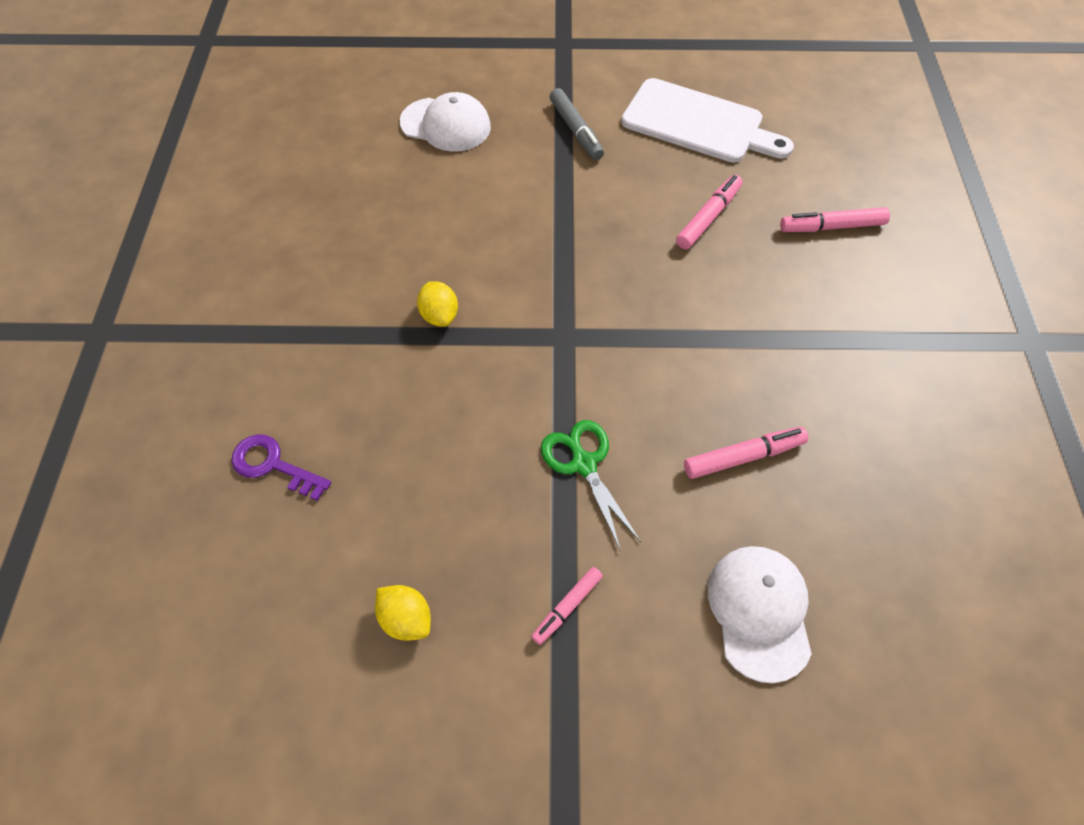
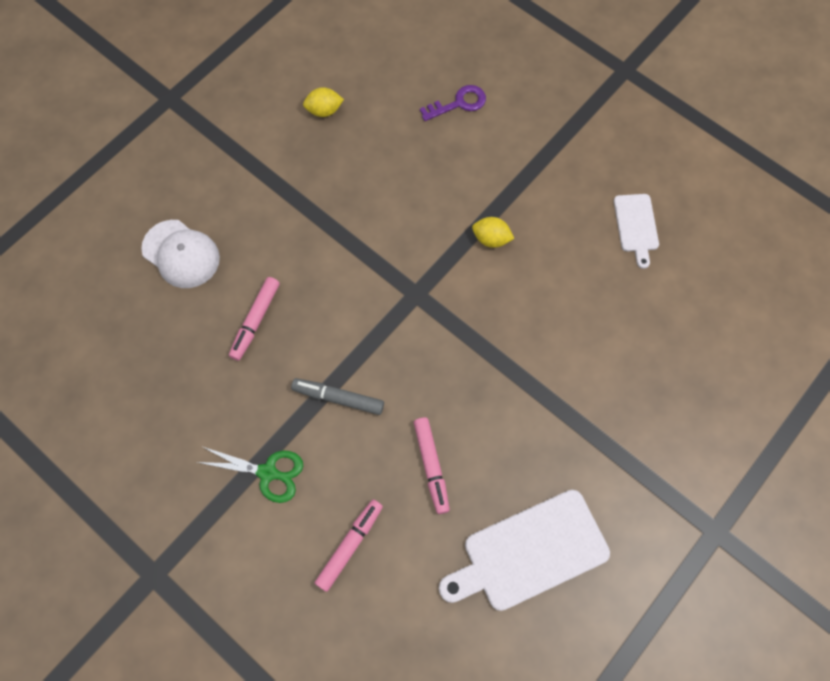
camera: 130 degrees right, 10 degrees up
(320, 215) = (636, 226): none -> white cutting board
(446, 125) = (672, 362): white cap -> none
(567, 607) = (265, 176): pink marker -> none
(576, 131) = (594, 450): grey marker -> grey marker (338, 398)
(584, 464) = (327, 240): green scissors -> green scissors (267, 473)

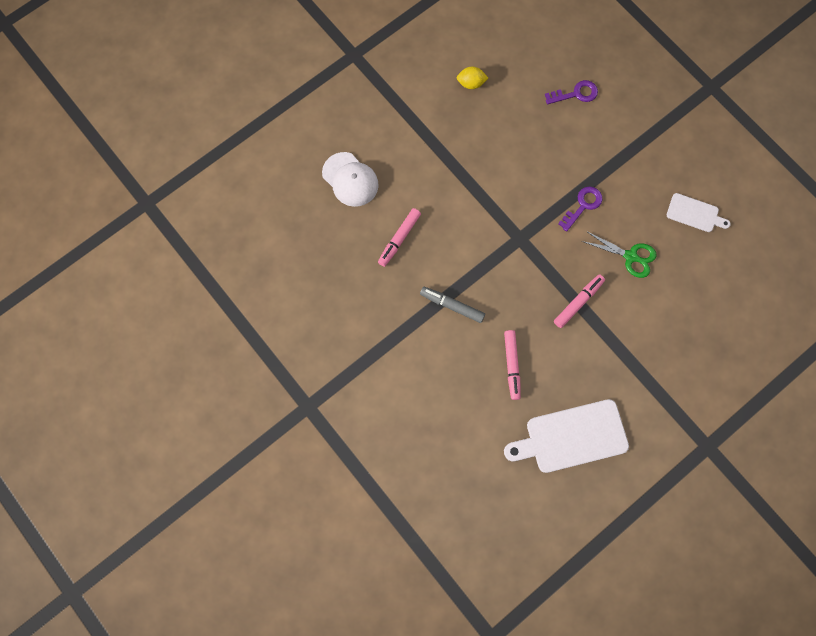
camera: 10 degrees right, 5 degrees up
(267, 473) = (395, 350): green scissors -> green scissors (630, 256)
(350, 545) = (446, 410): pink marker -> pink marker (578, 302)
(491, 239) = (583, 205): yellow lemon -> purple key
(636, 226) = (695, 213): white cutting board -> white cutting board turned 75 degrees counterclockwise

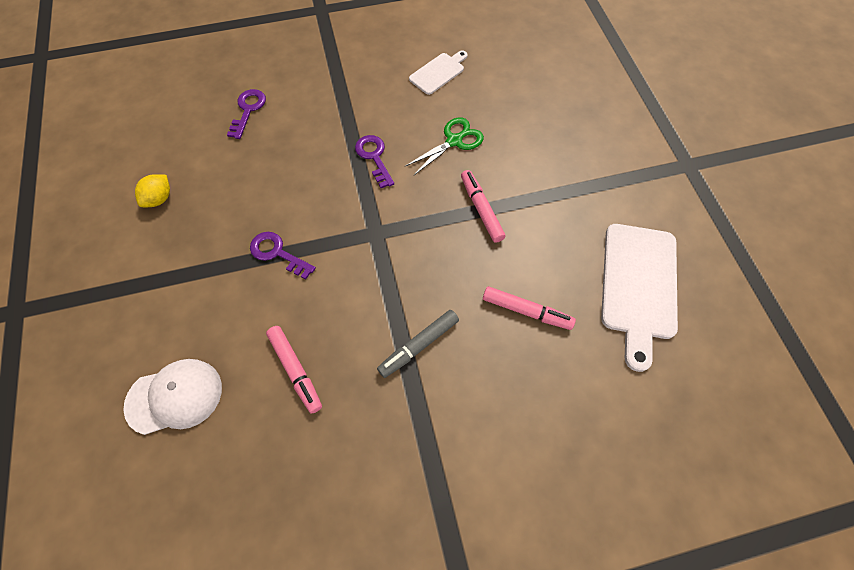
camera: 65 degrees left, 10 degrees down
(471, 183) = (277, 253): none -> purple key

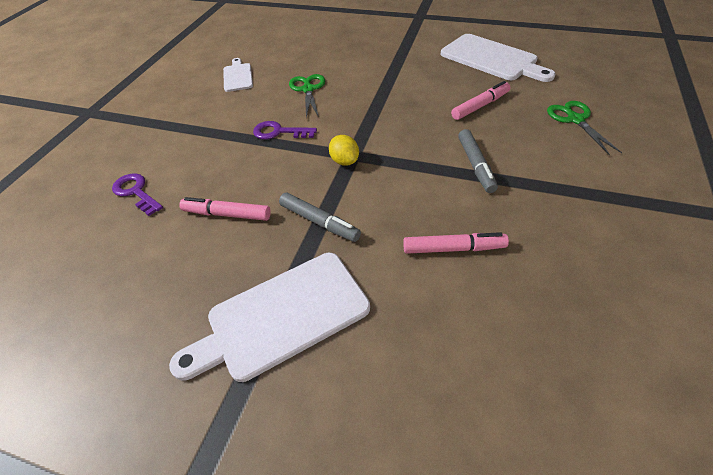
camera: 55 degrees left, 15 degrees down
(159, 199) = (162, 299): yellow lemon -> yellow lemon (344, 161)
(175, 281) = (281, 316): none -> white cutting board
(175, 397) = (426, 361): white cap -> none
(277, 253) = (319, 222): purple key -> grey marker
(481, 209) = (380, 97): pink marker -> pink marker (227, 214)
(562, 421) = (575, 119): none -> green scissors

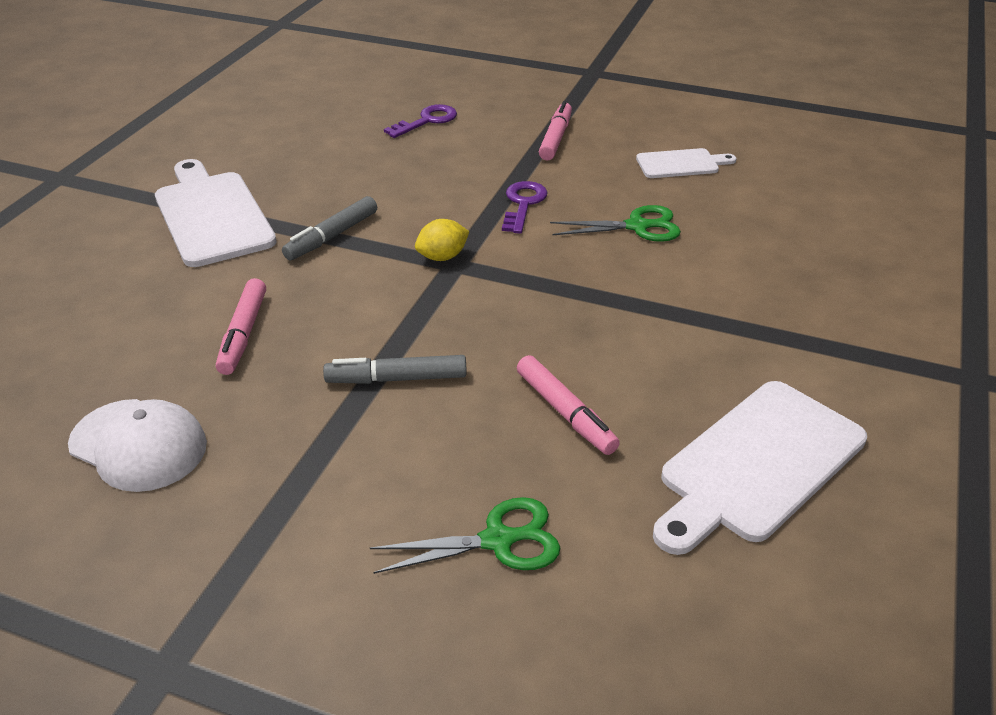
camera: 90 degrees right, 10 degrees down
(227, 214) = (369, 177): pink marker -> pink marker (556, 138)
(590, 277) = (138, 445): none -> white cap

